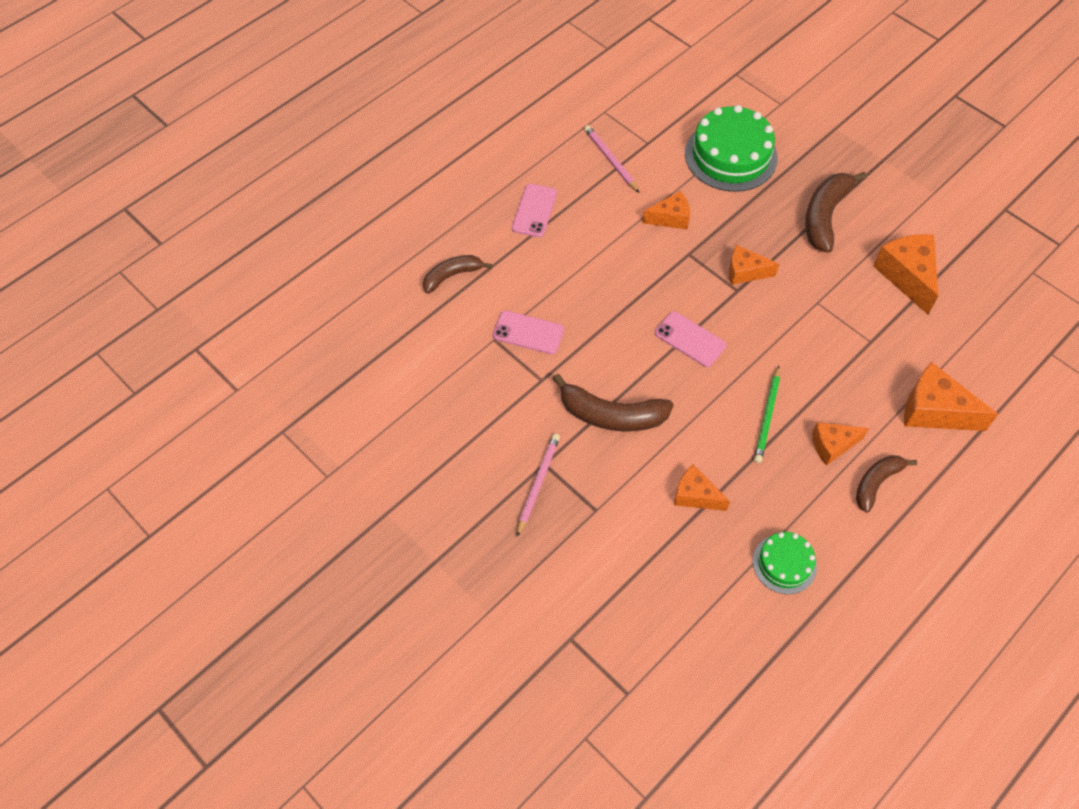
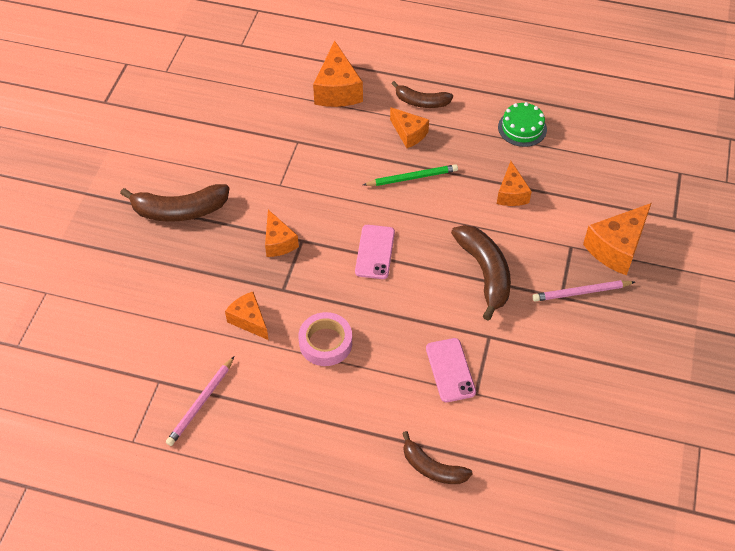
camera: 120 degrees left, 5 degrees down
(534, 211) = (307, 438): pink phone -> none
(614, 259) = (325, 343): none -> pink tape
(730, 156) = (141, 305): green cake -> none
(907, 276) = (216, 139): orange cheese -> orange cheese (616, 248)

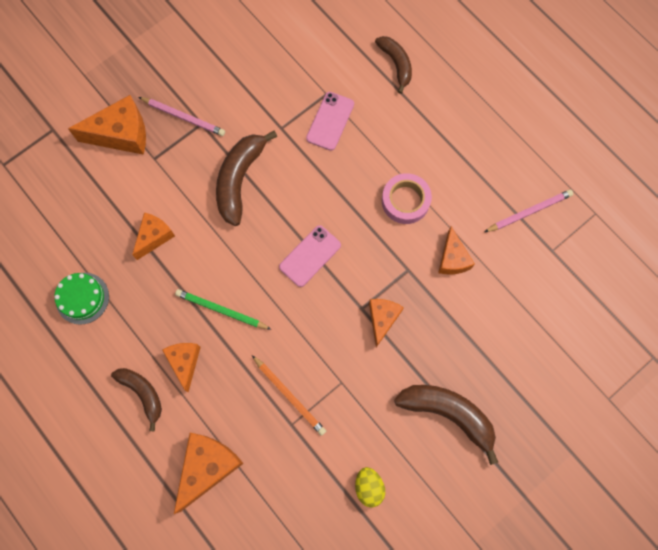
camera: 145 degrees left, 20 degrees up
(212, 138) = (369, 487): none -> yellow egg
(313, 156) = (289, 396): none -> orange pencil

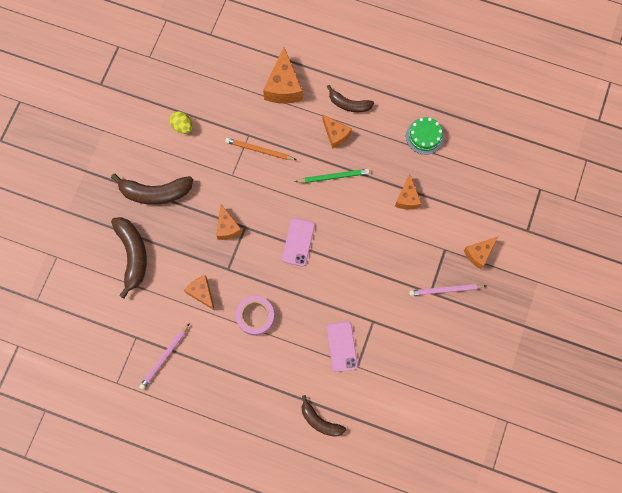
camera: 150 degrees right, 0 degrees up
(121, 134) = (479, 253): orange cheese -> orange cheese, size x0.63
(239, 180) = (377, 267): brown banana -> brown banana (133, 255)

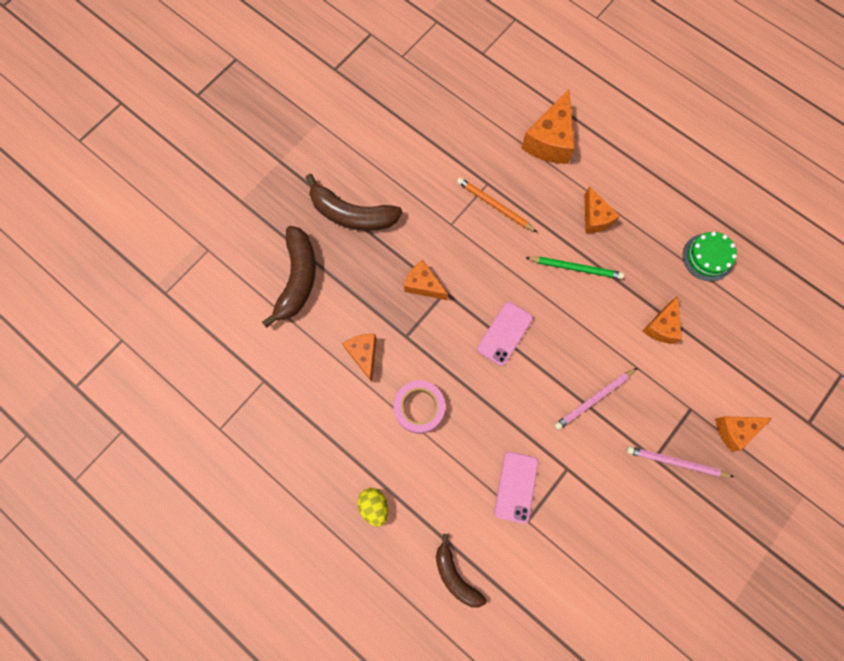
camera: 20 degrees right, 0 degrees up
(164, 357) = (289, 418): pink pencil -> pink pencil (594, 399)
(182, 126) = (412, 147): yellow egg -> yellow egg (374, 506)
(227, 227) = (423, 285): orange cheese -> orange cheese turned 120 degrees clockwise
(349, 104) = (623, 187): brown banana -> none

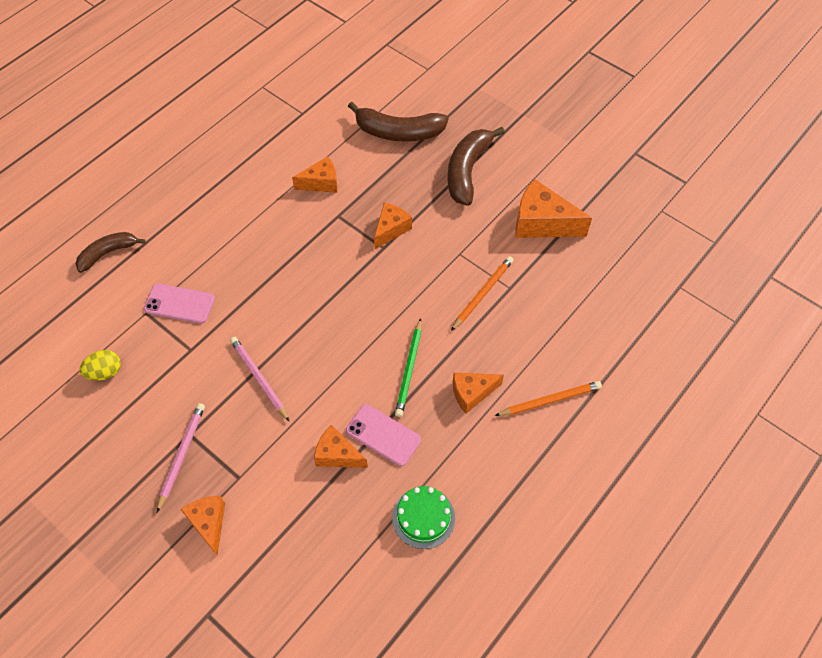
camera: 90 degrees right, 15 degrees down
(374, 506) = (180, 193): yellow egg -> yellow egg (105, 372)
(419, 408) = (266, 226): pink tape -> none
(504, 333) = (336, 299): pink phone -> pink phone (383, 435)
(550, 140) = (569, 351): orange cheese -> orange cheese (542, 223)
(597, 159) = (549, 400): none -> orange pencil

